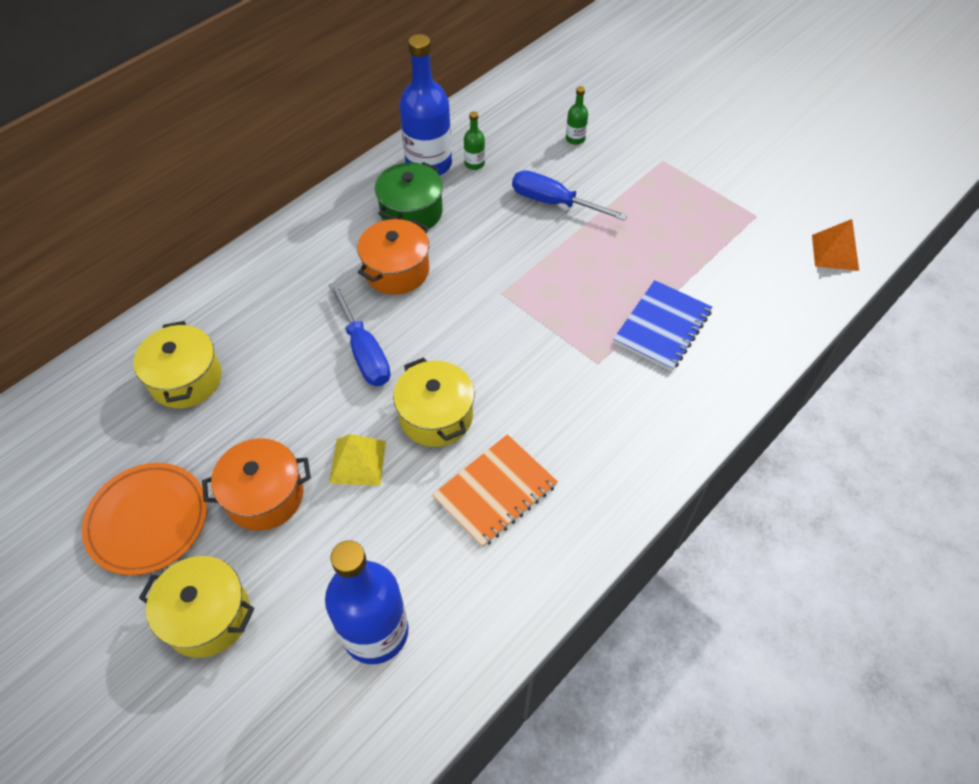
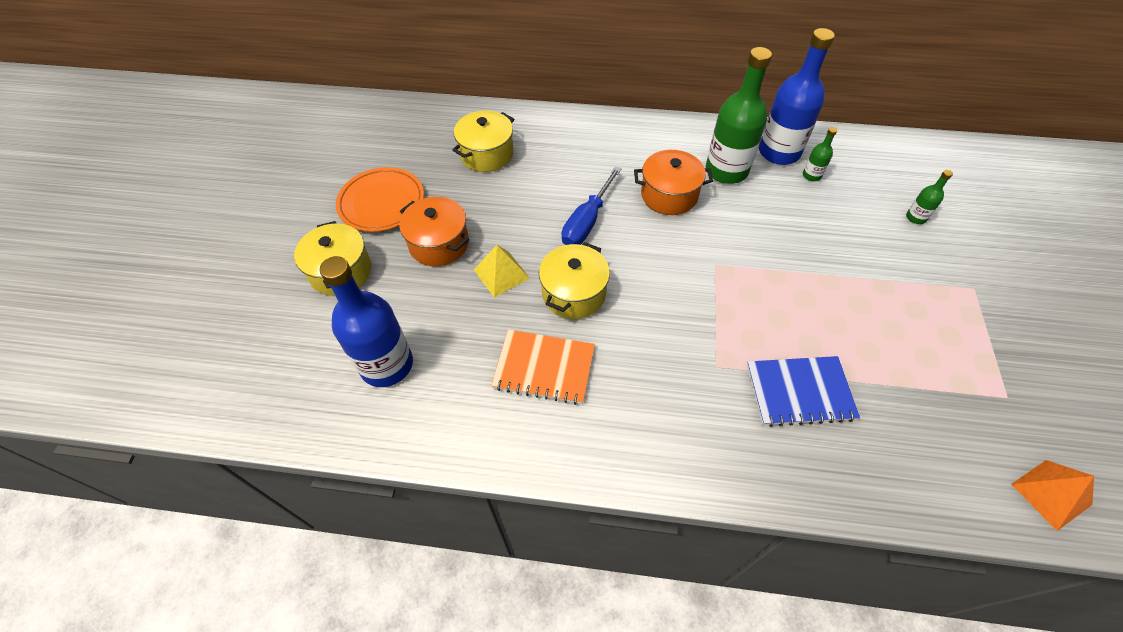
camera: 55 degrees right, 0 degrees up
(411, 212) = (726, 170): green pot -> green bottle
(553, 202) = (835, 243): blue screwdriver -> none

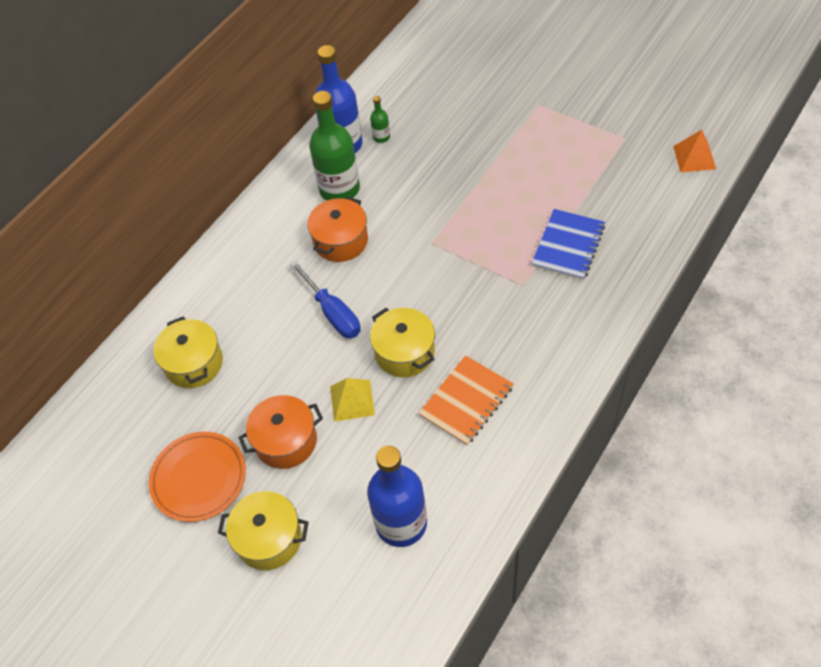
camera: 60 degrees left, 0 degrees up
(916, 217) = (461, 99): green bottle -> none

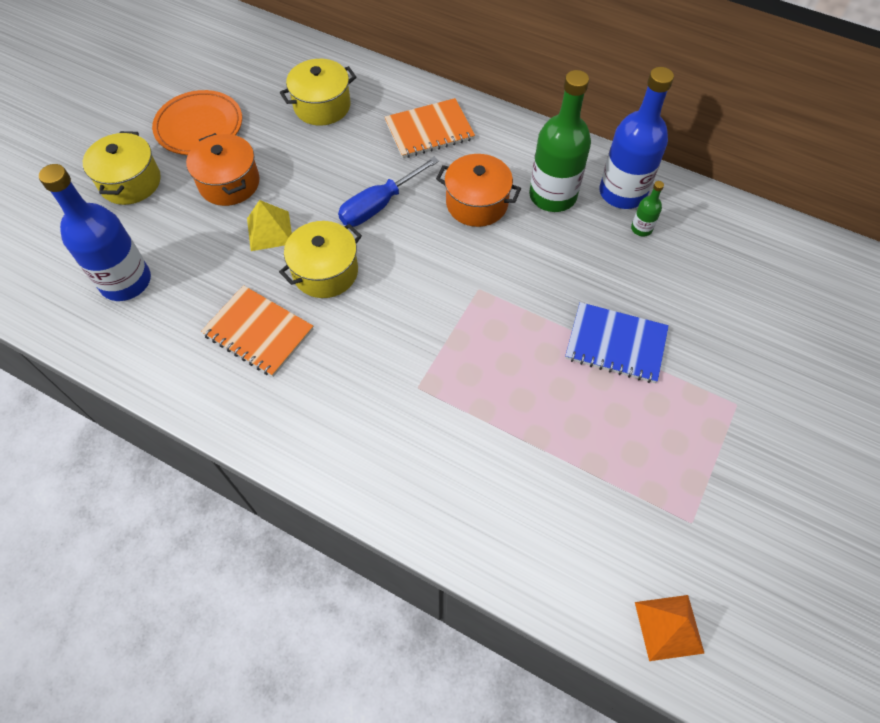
camera: 80 degrees right, 5 degrees up
(247, 274) = (429, 130): none -> orange notebook
(568, 246) = (482, 440): blue notebook -> blue notebook (615, 344)

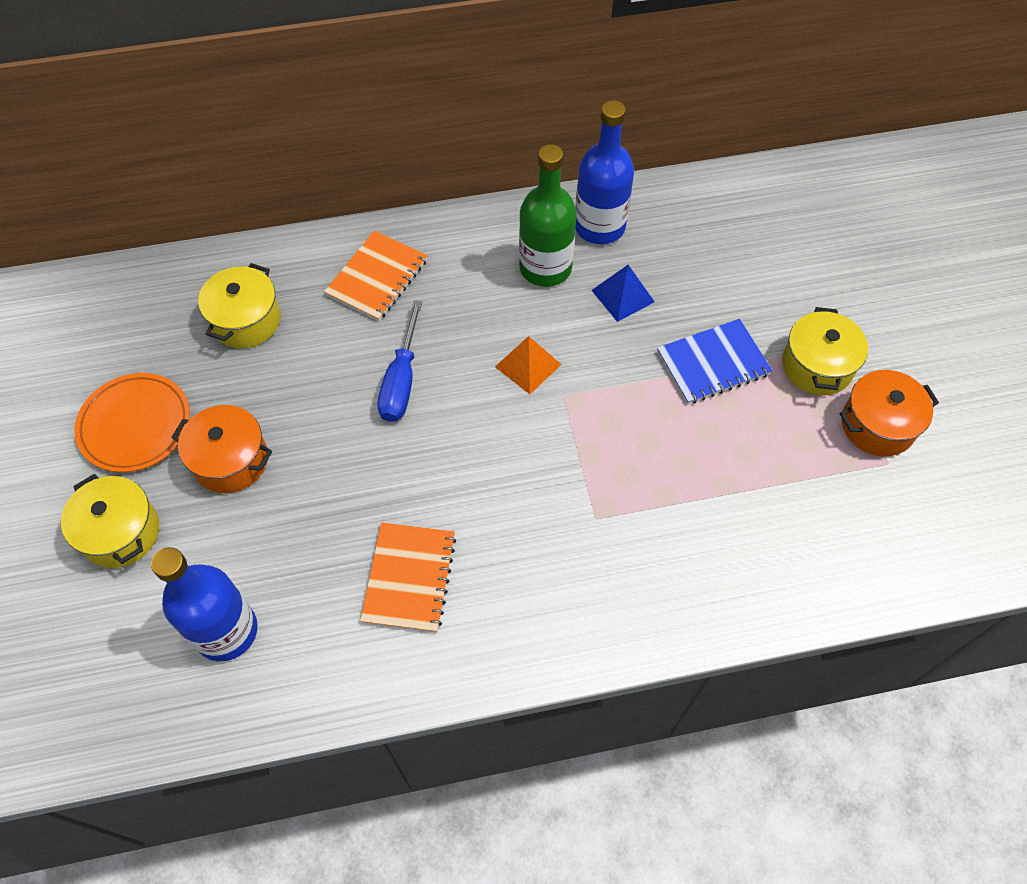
camera: 40 degrees left, 0 degrees up
(258, 332) = (409, 578): orange notebook -> orange notebook turned 75 degrees counterclockwise
(269, 231) = (321, 478): yellow pyramid -> none
(325, 272) = (414, 477): yellow pot -> yellow pot (817, 366)
(477, 203) = (487, 319): orange pot -> orange pot (877, 425)
(592, 251) = (623, 296): none -> blue pyramid
(641, 228) = (643, 249): green bottle -> none
(669, 627) = (941, 553): orange pyramid -> orange pyramid (528, 365)

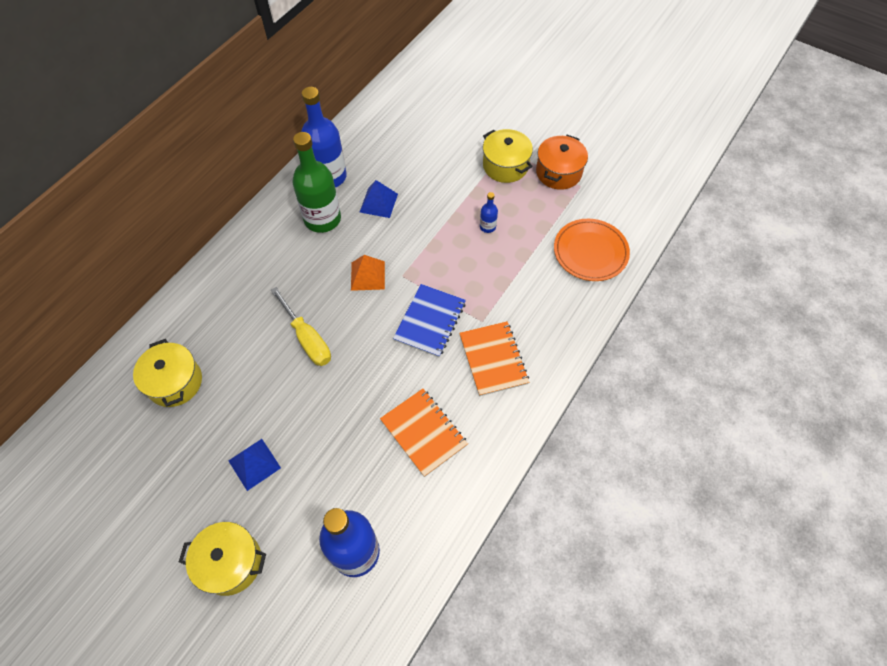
camera: 45 degrees left, 0 degrees up
(135, 425) = (169, 498): orange plate -> orange plate (590, 252)
(230, 460) = (254, 464): orange pot -> blue pyramid
(377, 278) = (231, 296): orange notebook -> orange notebook (493, 359)
(401, 381) = (307, 339): blue screwdriver -> yellow screwdriver
(713, 363) = (457, 202): blue notebook -> blue notebook (430, 321)
(717, 419) = (487, 227): none -> blue bottle

